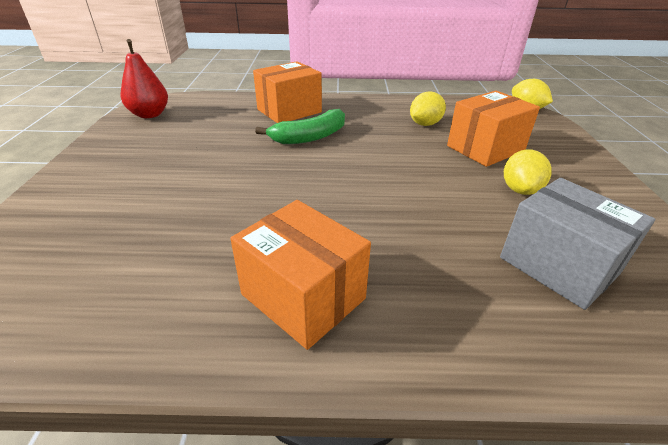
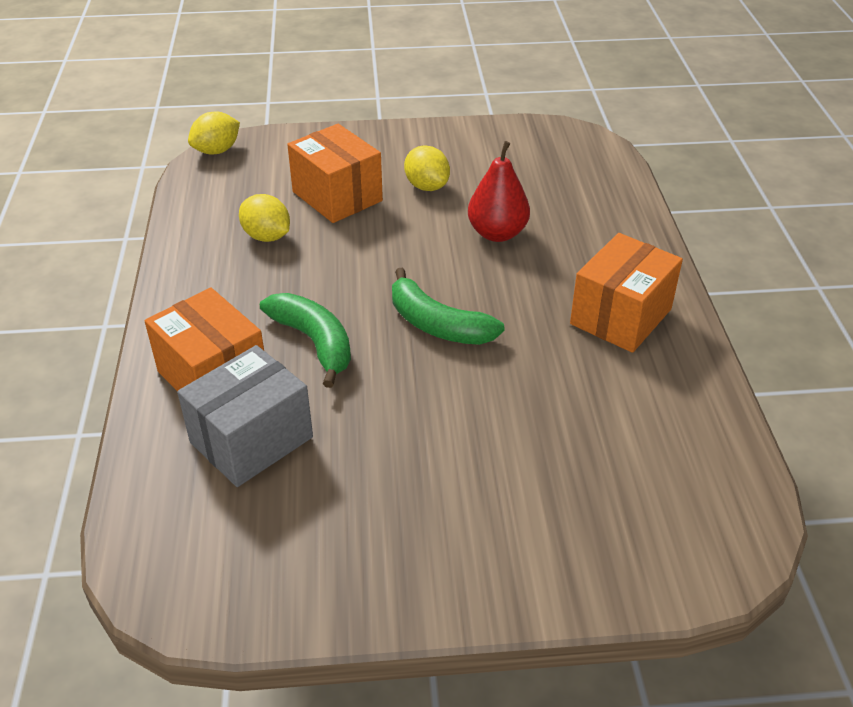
camera: 95 degrees left, 5 degrees up
(149, 114) = (223, 576): red pear -> red pear (497, 233)
(317, 182) = (437, 324): none -> green banana
(520, 190) = (427, 186): yellow lemon -> yellow lemon turned 45 degrees clockwise
(558, 265) = (537, 186): grey box -> grey box (251, 440)

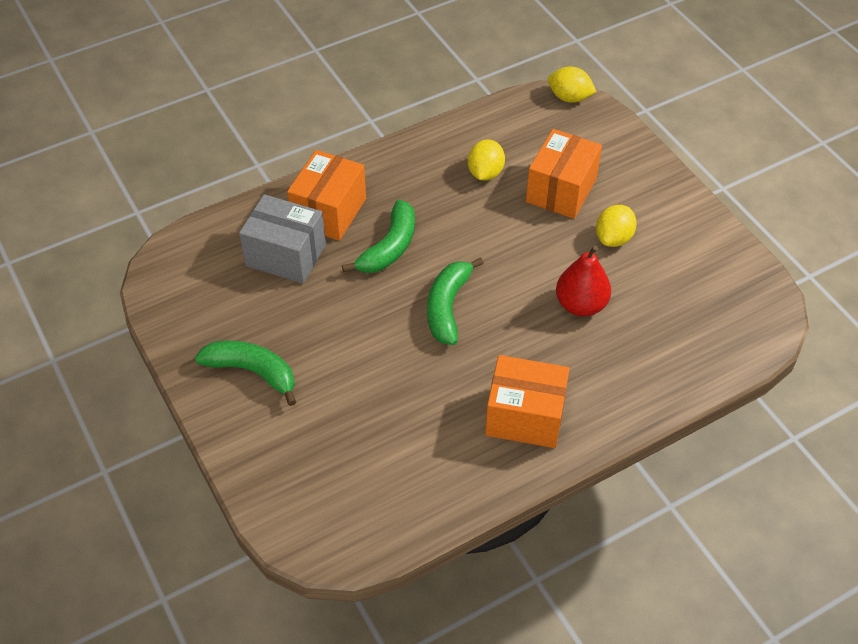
camera: 65 degrees right, 10 degrees up
(427, 534) = (252, 372): none -> green banana

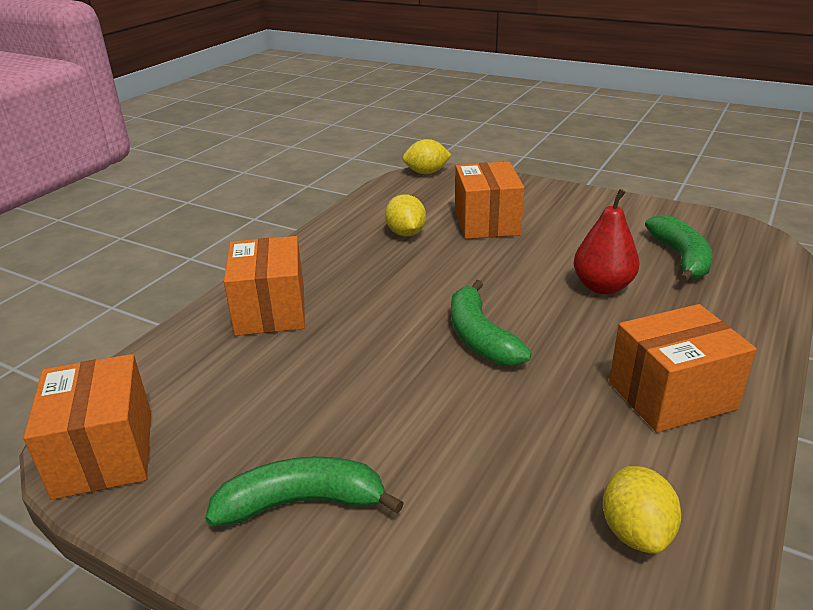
camera: 30 degrees left, 20 degrees down
(171, 284) = (104, 453): none -> orange box
(286, 255) = (249, 364): grey box -> none
(389, 247) = (366, 314): green banana -> green banana (680, 258)
(613, 238) = (569, 235): yellow lemon -> yellow lemon (635, 531)

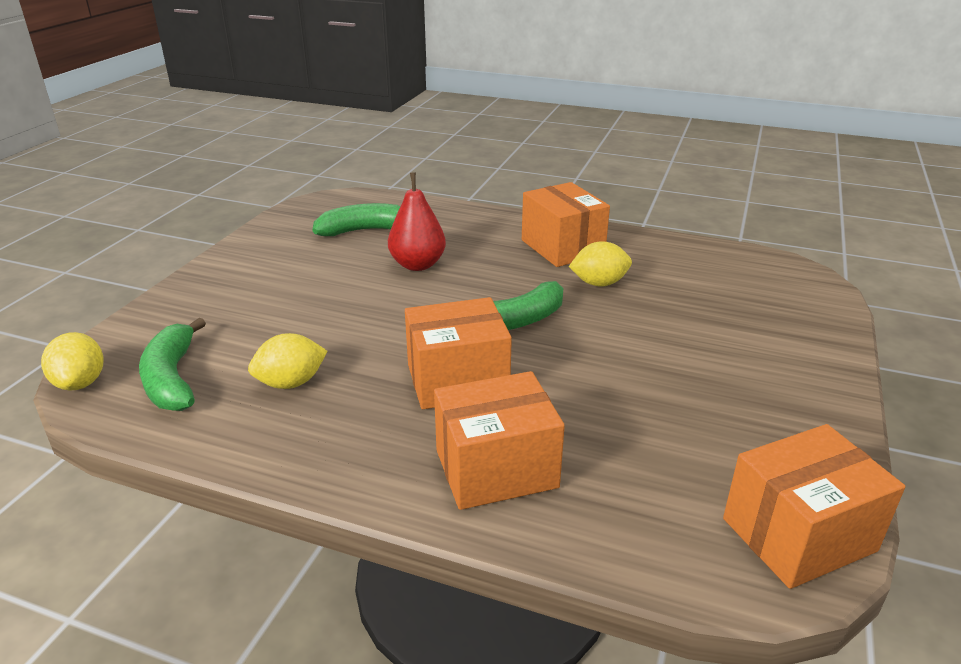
camera: 100 degrees left, 0 degrees up
(302, 503) = (763, 389): green banana -> green banana (172, 379)
(486, 222) = (272, 326): orange box -> orange box (457, 380)
(635, 531) = (695, 265): yellow lemon -> yellow lemon (599, 283)

